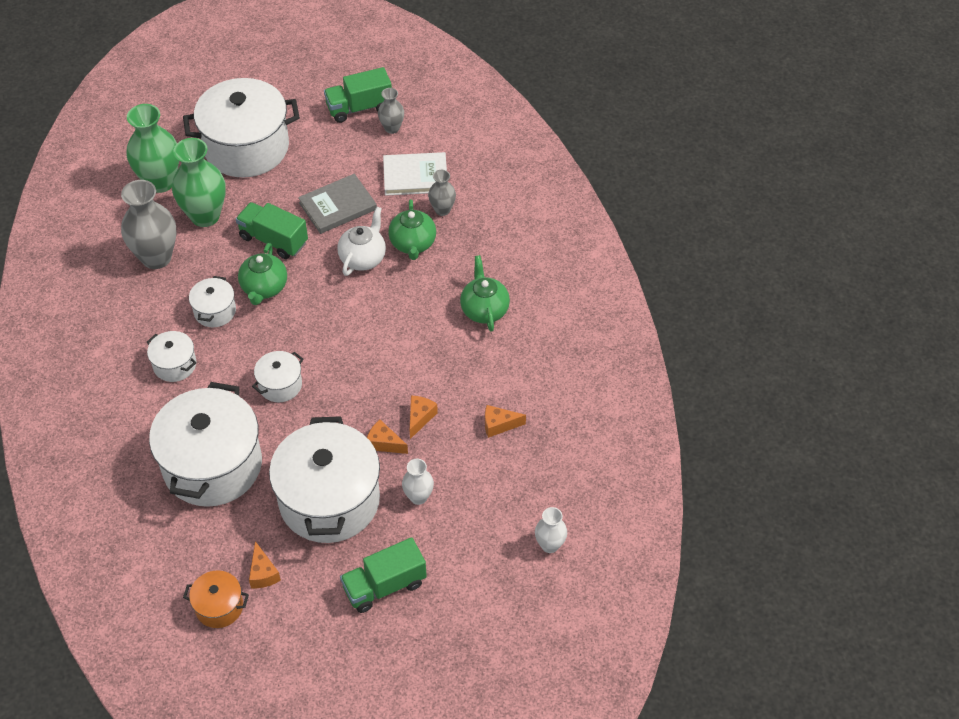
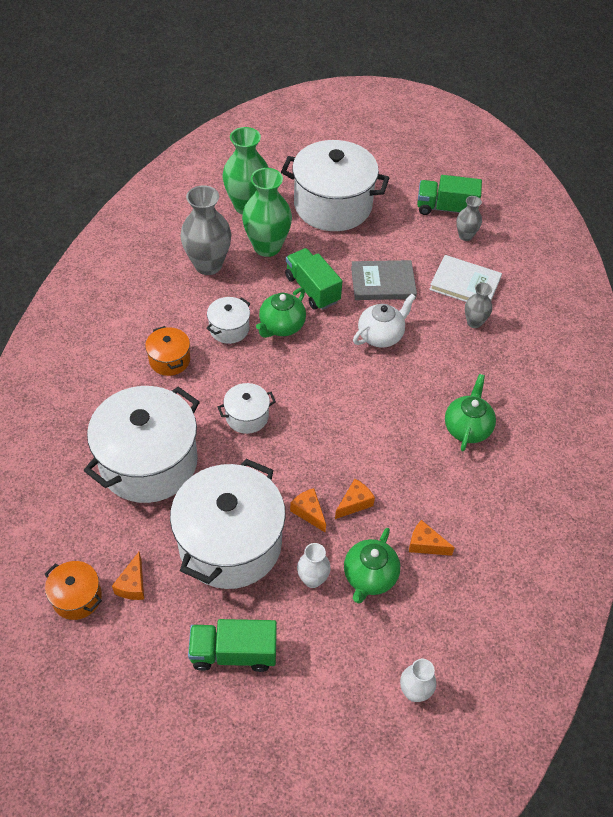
camera: 25 degrees right, 0 degrees up
(174, 365) = (169, 360): white pot -> orange pot
(413, 244) = (431, 341): green teapot -> green teapot (369, 577)

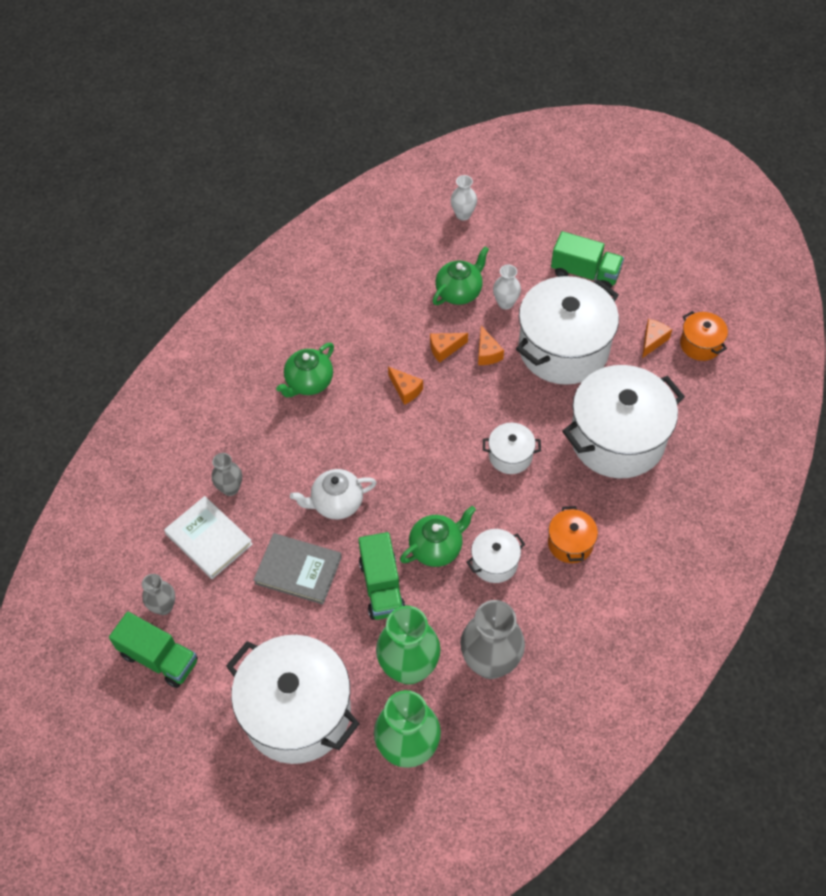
camera: 155 degrees left, 5 degrees up
(425, 544) = (402, 301): orange cheese -> orange cheese (405, 390)

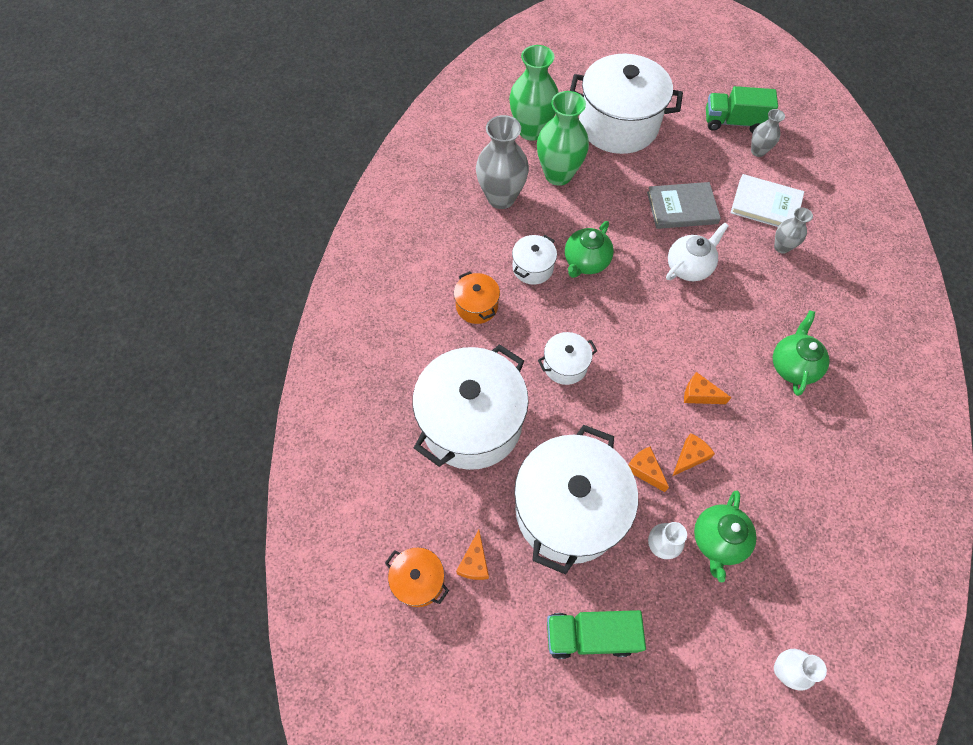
camera: 155 degrees right, 5 degrees up
(382, 586) = (611, 219): green truck -> none

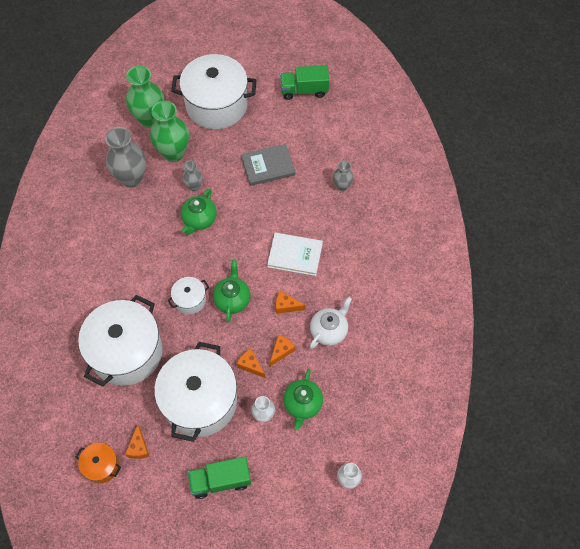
camera: 10 degrees left, 0 degrees up
(477, 306) = (122, 266): orange pot -> none
(533, 268) = (160, 230): white pot -> none
(689, 267) = (275, 212): white teapot -> white teapot (329, 331)
(758, 151) = (323, 112): grey vase -> grey vase (194, 186)
(765, 204) = (329, 154): white book -> white book (295, 255)
(792, 366) = (351, 274): green teapot -> green teapot (232, 299)

